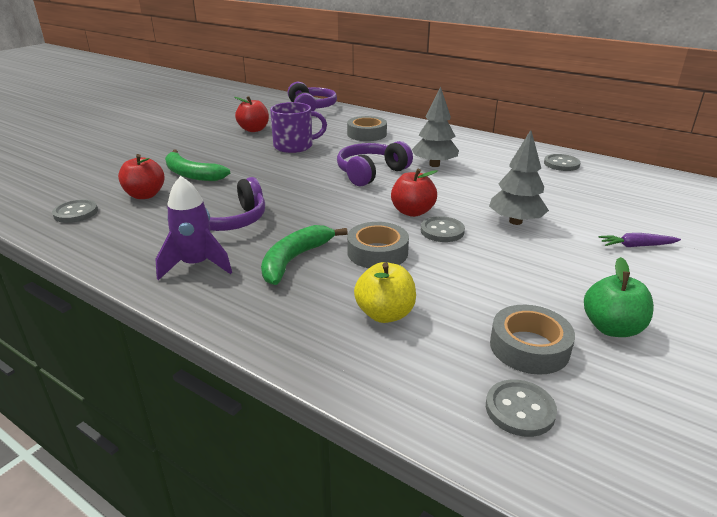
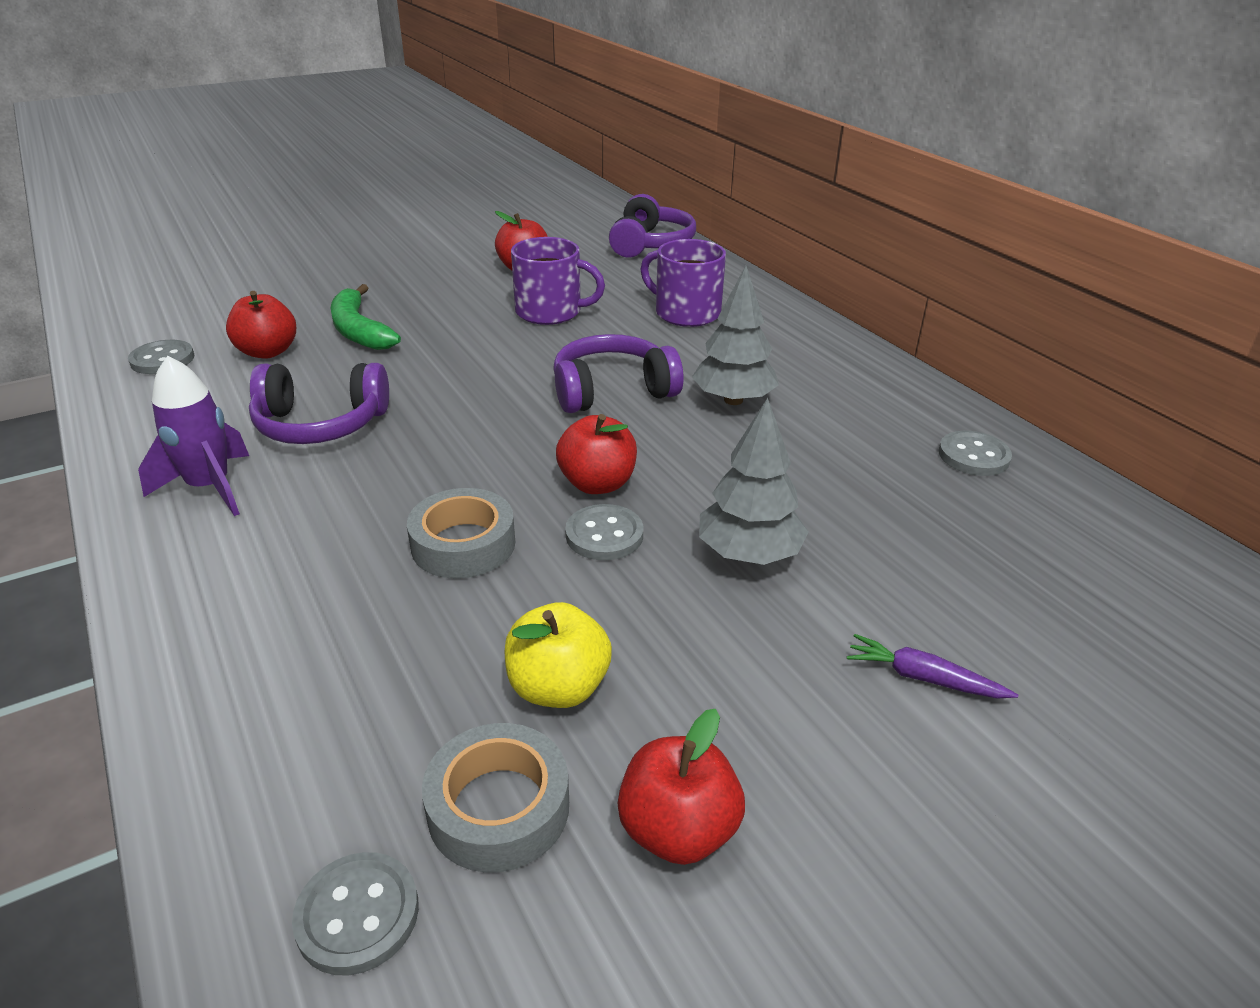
camera: 25 degrees right, 5 degrees up
(294, 260) = (338, 519): green banana -> none
(367, 134) = (686, 313): grey tape -> purple mug
(385, 314) = (356, 659): yellow apple -> yellow apple (558, 687)
(612, 328) = (678, 830): green apple -> red apple

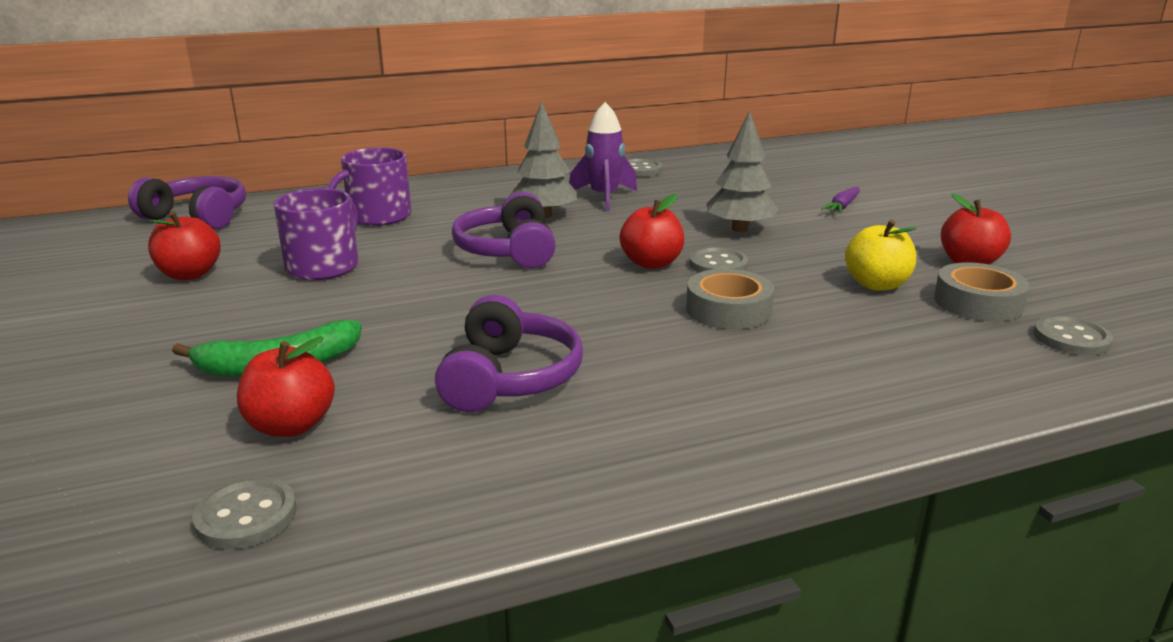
camera: 80 degrees left, 10 degrees down
(210, 487) = (623, 433): purple rocket -> purple rocket (604, 197)

